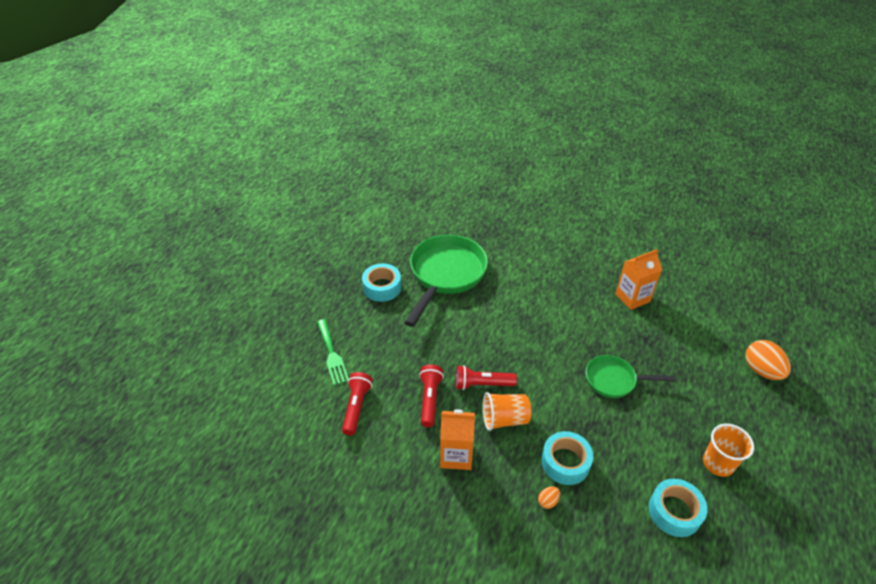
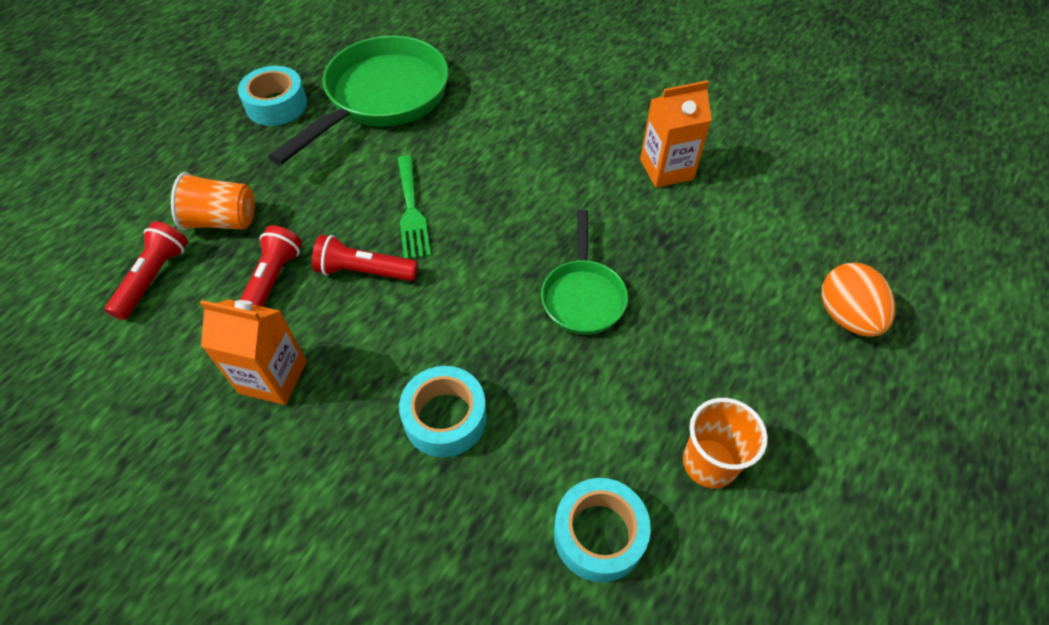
camera: 10 degrees right, 10 degrees up
(332, 354) = (155, 193): green fork -> green fork (411, 211)
(504, 419) = (376, 331): orange cup -> orange cup (223, 221)
(548, 501) = (388, 478): orange egg -> none
(614, 380) = (583, 296): green pan -> green pan turned 105 degrees counterclockwise

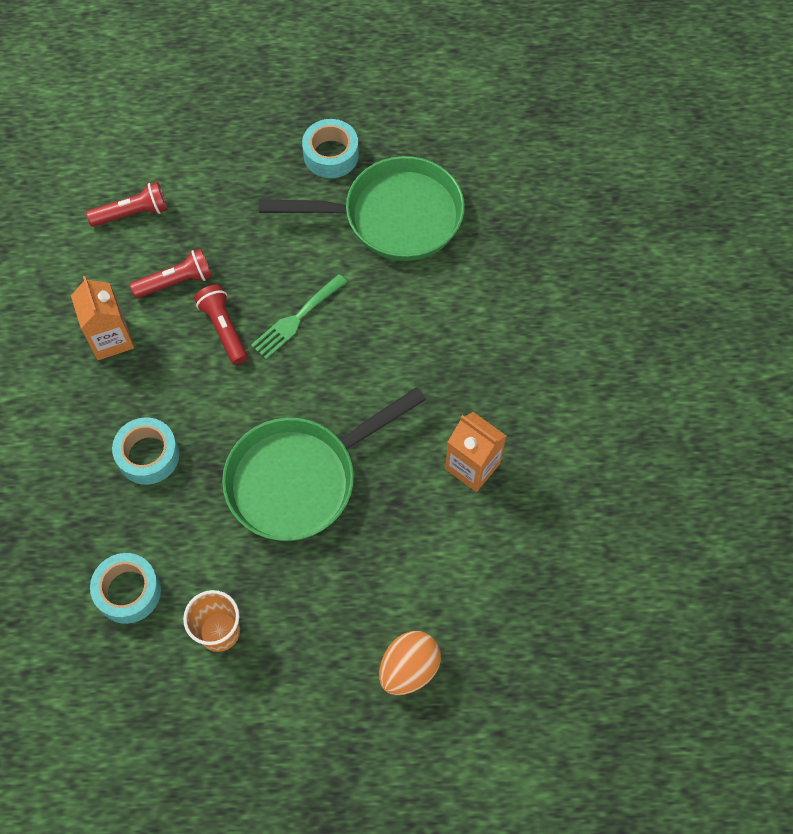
camera: 55 degrees right, 10 degrees up
(223, 221) = (203, 212): orange cup -> none
(583, 296) = (300, 479): green pan -> green pan, size x1.80

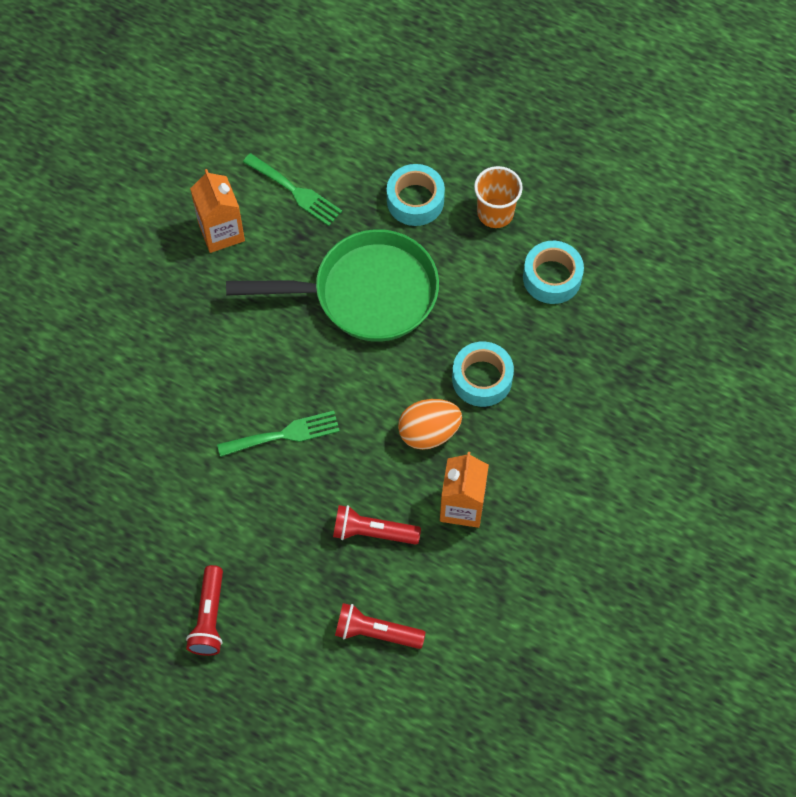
camera: 150 degrees left, 0 degrees up
(224, 329) = (355, 460): red flashlight -> red flashlight (209, 617)
(331, 155) = (144, 591): turquoise tape -> turquoise tape (415, 200)
(393, 217) = (131, 489): green pan -> none
(409, 668) = (368, 118): orange egg -> orange egg (429, 432)
(430, 545) = (296, 192): none -> green fork

